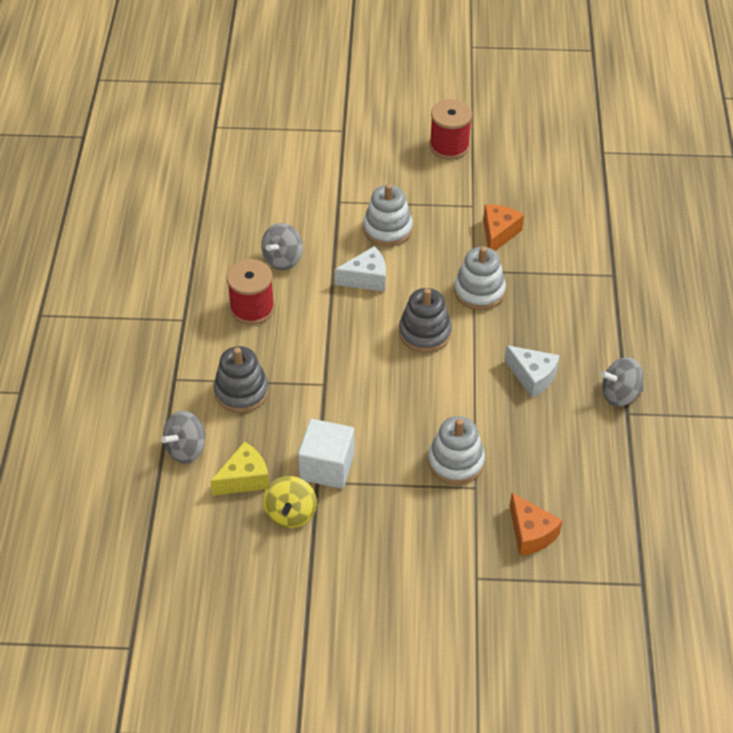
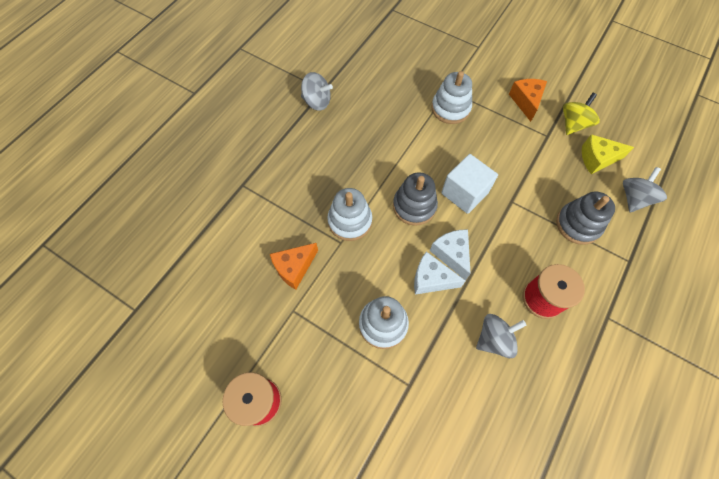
camera: 150 degrees left, 15 degrees up
(186, 449) = (634, 198): grey spinning top -> grey spinning top turned 45 degrees counterclockwise
(327, 466) = (536, 142): white cube -> white cube (464, 193)
(530, 533) = (433, 53): orange cheese -> orange cheese (526, 102)
(532, 377) = (362, 138): white cheese -> white cheese (452, 254)

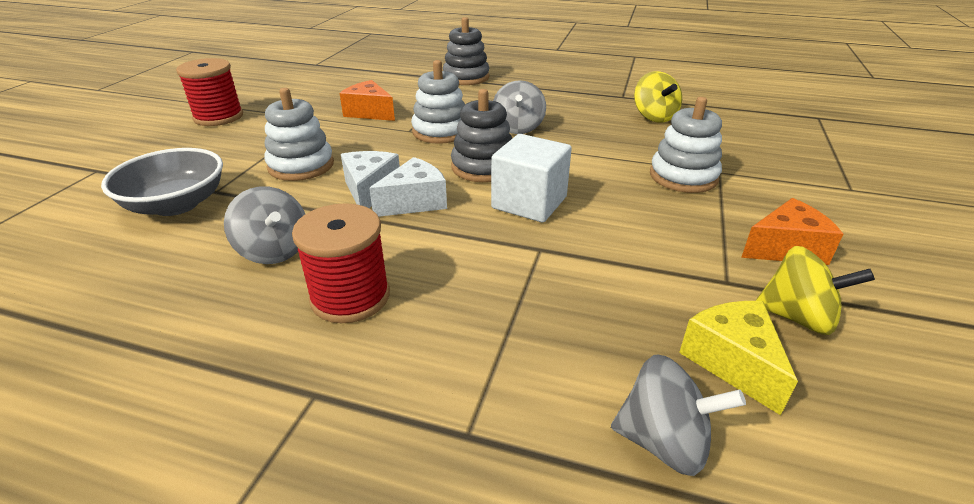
camera: 75 degrees right, 30 degrees down
(317, 102) = (600, 95): grey spinning top -> grey spinning top (518, 128)
(365, 87) = (654, 117): none -> yellow spinning top
(424, 412) = (176, 204): none -> grey bowl
(578, 224) = (531, 337): grey stacking toy -> grey stacking toy (466, 77)

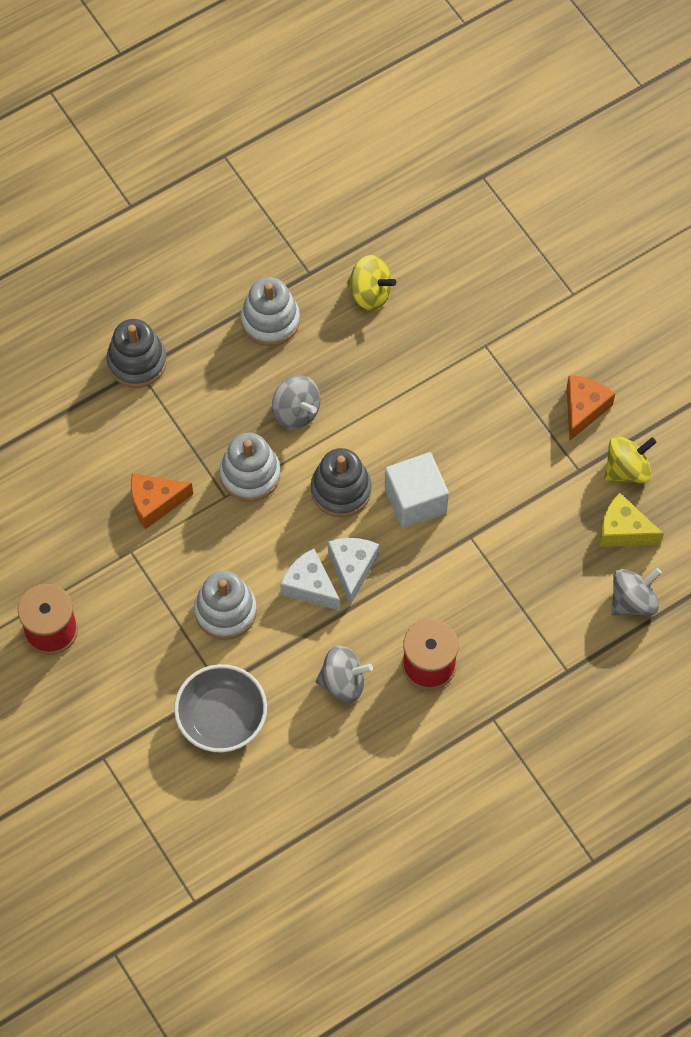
camera: 50 degrees left, 30 degrees up
(683, 177) = (470, 375): white stacking toy -> white stacking toy (270, 320)

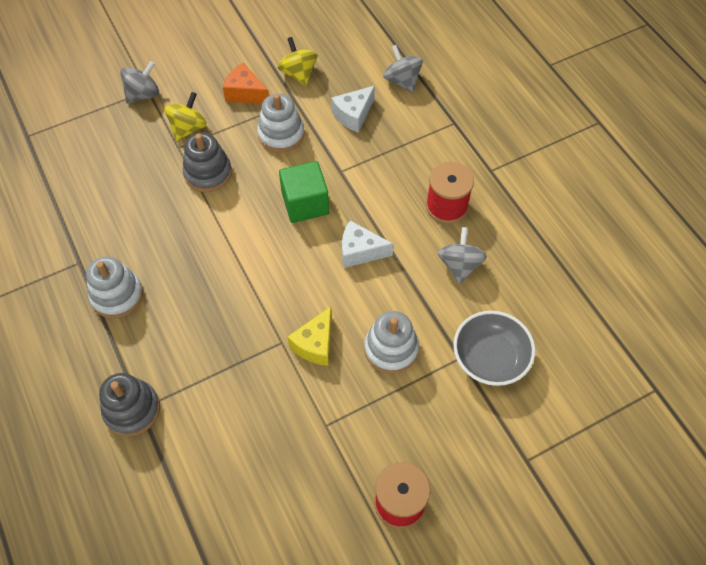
camera: 85 degrees left, 5 degrees down
(155, 503) = (280, 401): orange cheese -> none
(250, 474) = (264, 321): white stacking toy -> white stacking toy (281, 134)
(296, 412) = (210, 282): grey spinning top -> grey spinning top (143, 94)
(310, 586) = (373, 283): white cheese -> white cheese (353, 115)
(341, 490) = (288, 254): grey stacking toy -> grey stacking toy (208, 173)
(370, 293) = (111, 219): yellow spinning top -> yellow spinning top (188, 128)
(415, 500) = (305, 203): white cube -> green cube
(623, 530) = (346, 80): yellow cheese -> yellow cheese (315, 344)

